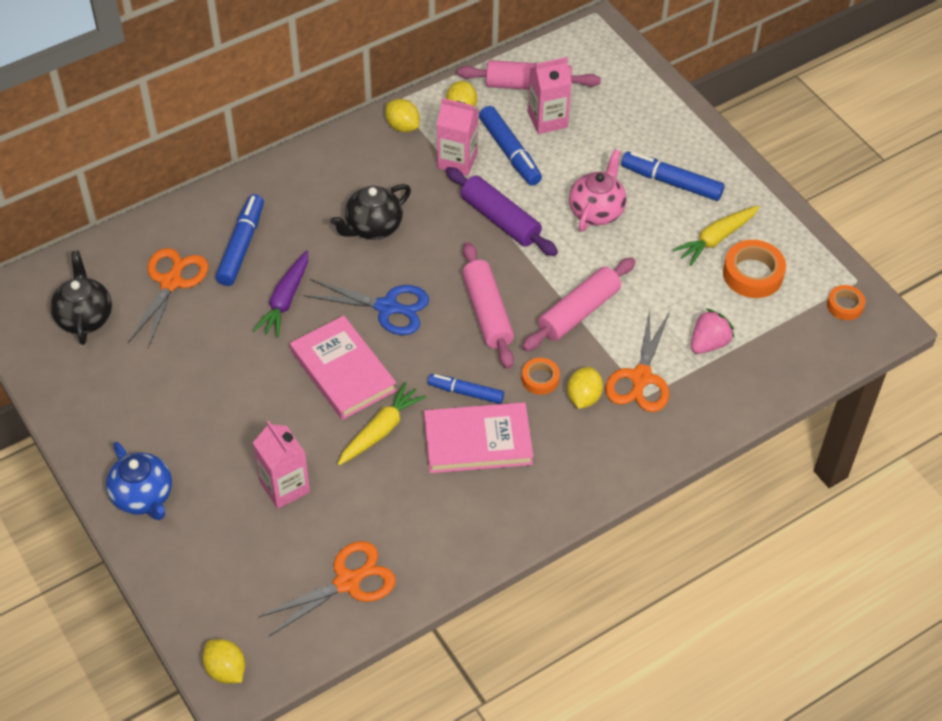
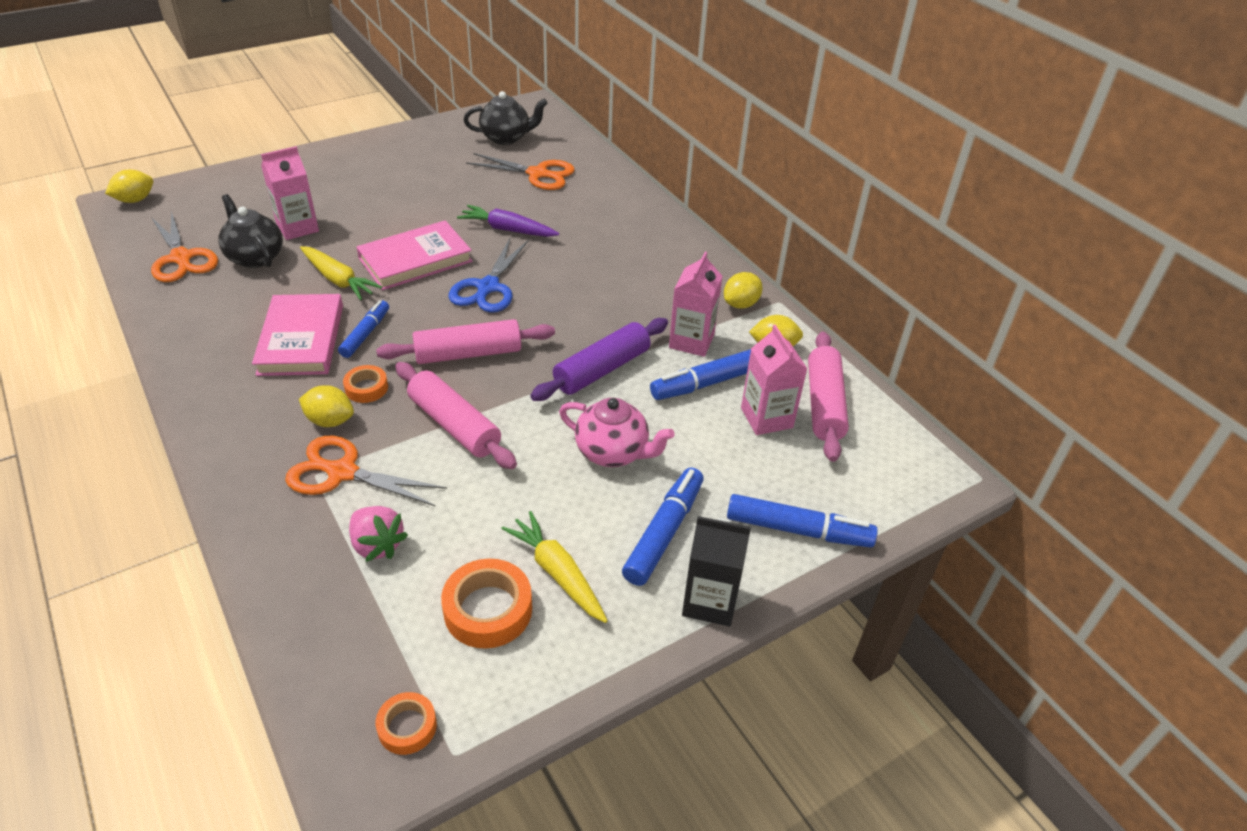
camera: 90 degrees right, 10 degrees down
(143, 497) = (317, 164): blue teapot -> none
(241, 246) = (576, 207): blue marker -> blue marker (798, 530)
(372, 227) = (595, 281): black teapot -> black teapot (255, 257)
(725, 160) = (710, 601): none -> black carton

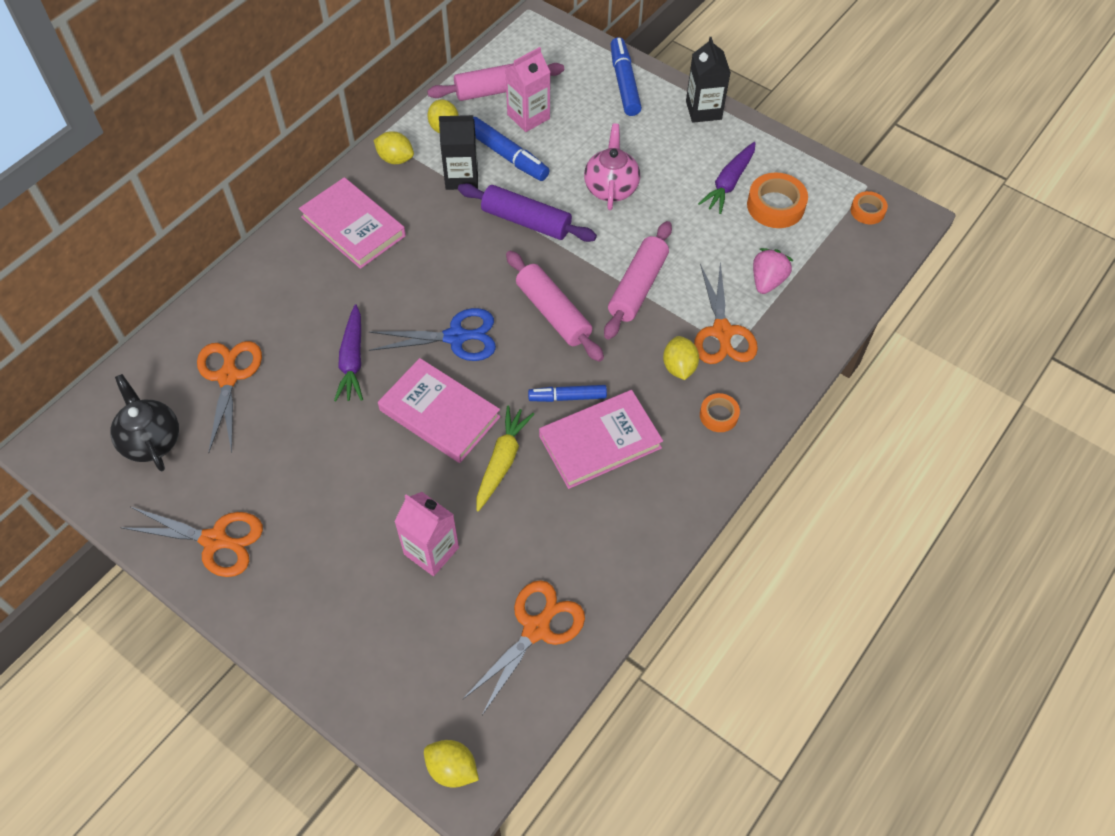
camera: 110 degrees left, 15 degrees up
(255, 257) = (501, 558): black teapot -> none
(366, 388) = (631, 362): orange tape -> orange tape (718, 415)
(401, 148) = (215, 540): none -> orange scissors
(557, 573) = (729, 183): yellow carrot -> purple carrot
(661, 260) = (353, 226): none -> pink book
(664, 532) = (665, 143): blue marker -> none
(691, 341) = (461, 177): pink carton -> black carton

